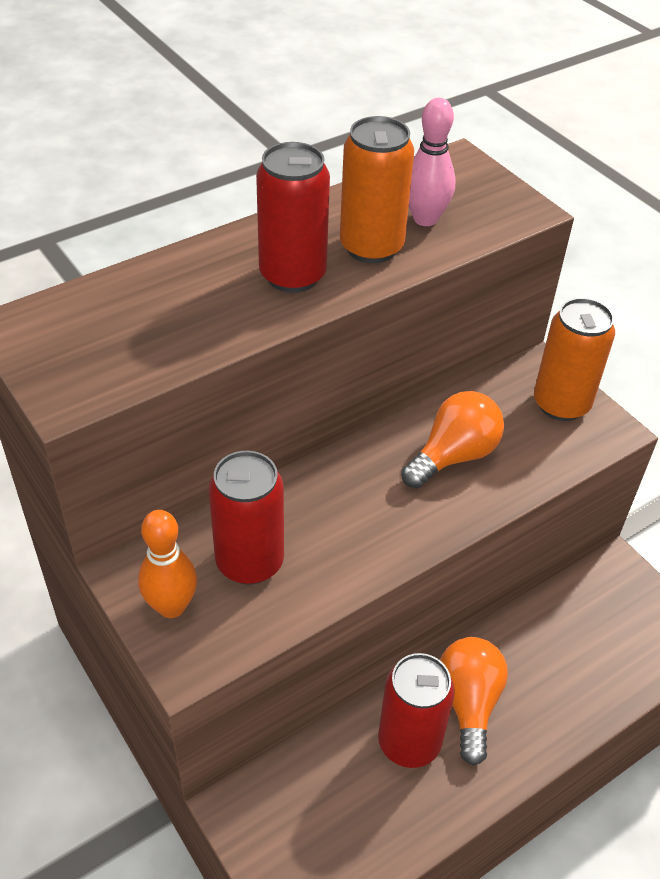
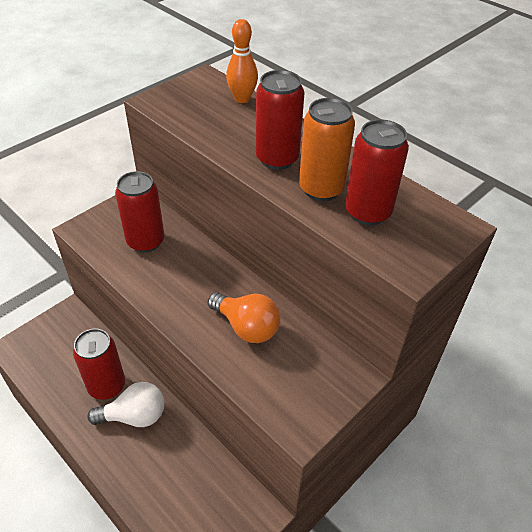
camera: 80 degrees right, 0 degrees up
(171, 606) = (114, 217): orange bowling pin -> orange bowling pin (242, 99)
(425, 219) = (367, 212): pink bowling pin -> red can
(469, 703) = (134, 416): orange light bulb -> white light bulb
(561, 404) = (318, 392): orange can -> none

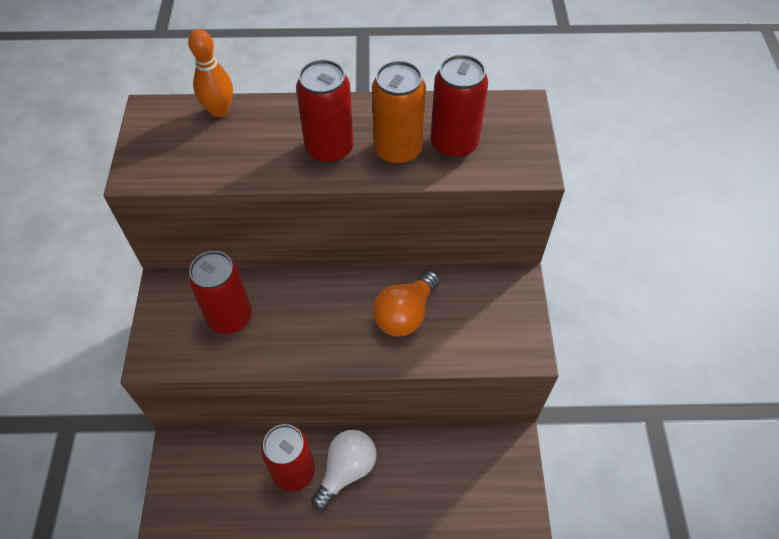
camera: 45 degrees left, 10 degrees up
(246, 327) = (405, 314): orange light bulb -> orange light bulb turned 135 degrees clockwise

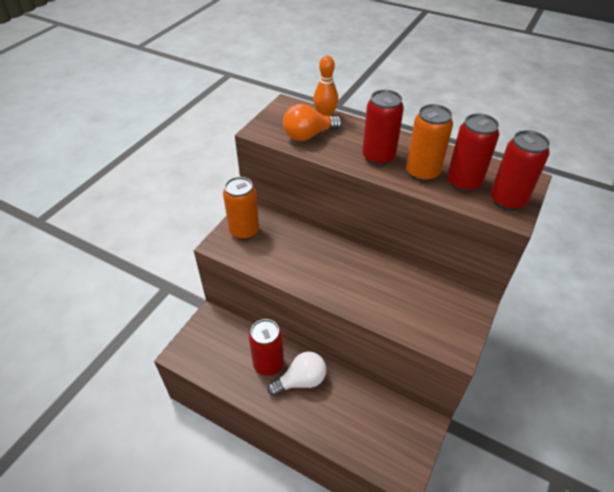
camera: 30 degrees right, 10 degrees down
(177, 319) = (244, 231): none -> orange can
(230, 317) = (274, 243): red can -> red can (507, 200)
(405, 314) = (383, 288): orange light bulb -> orange light bulb (308, 135)

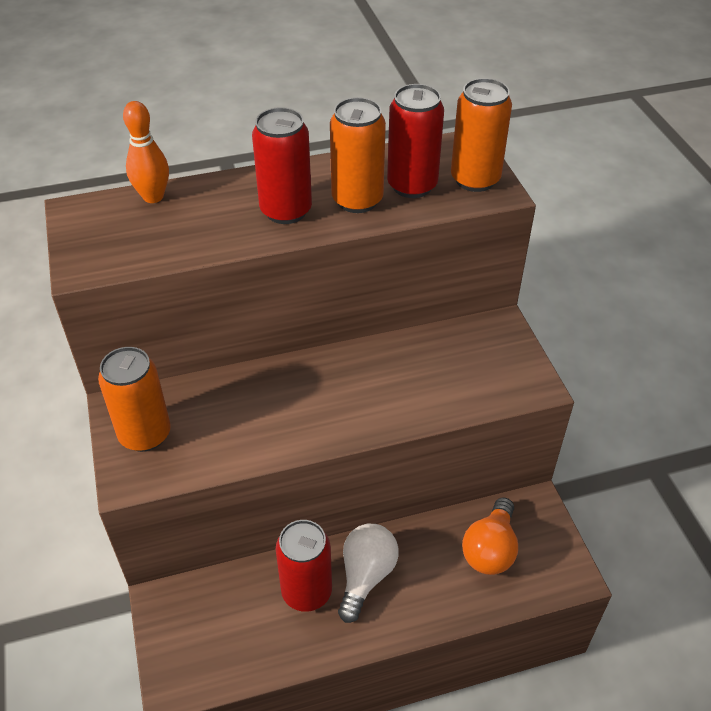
camera: 45 degrees left, 0 degrees up
(308, 135) = (163, 235): orange light bulb -> orange light bulb (490, 549)
(507, 200) = (475, 179): red can -> orange can

